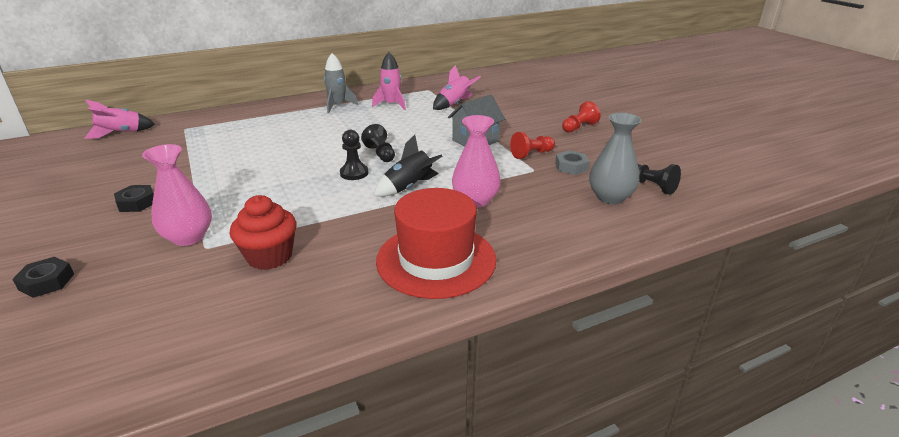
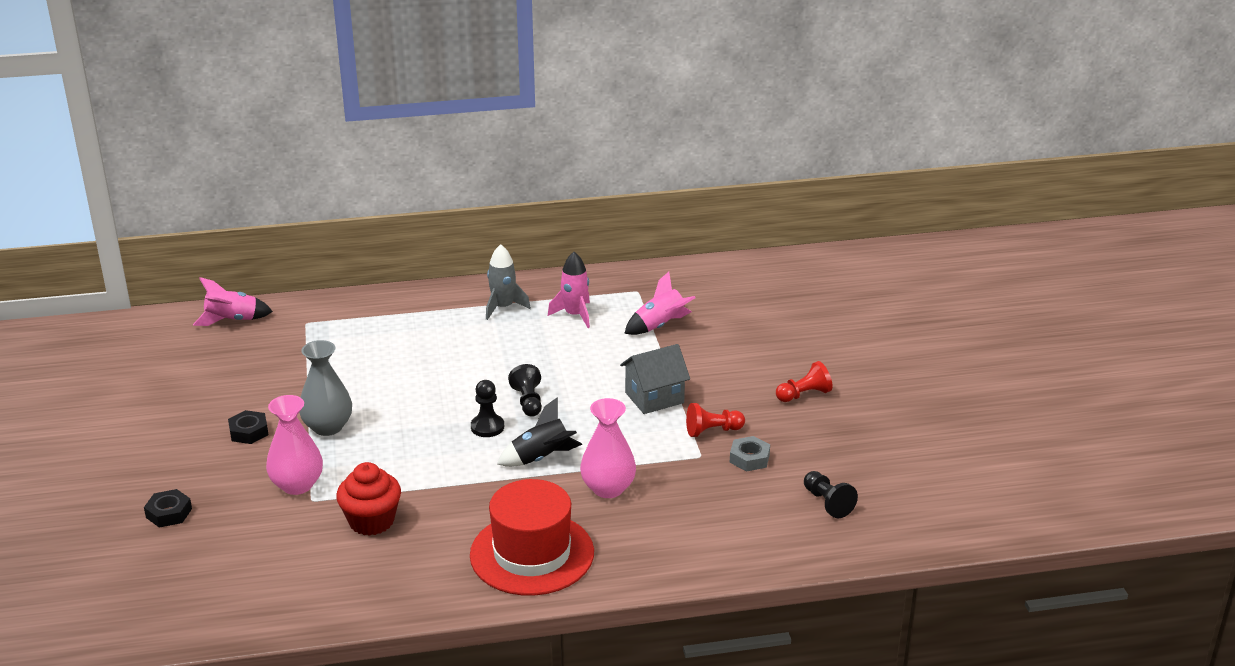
camera: 15 degrees right, 0 degrees up
(610, 197) = (765, 510): grey vase -> grey vase (328, 427)

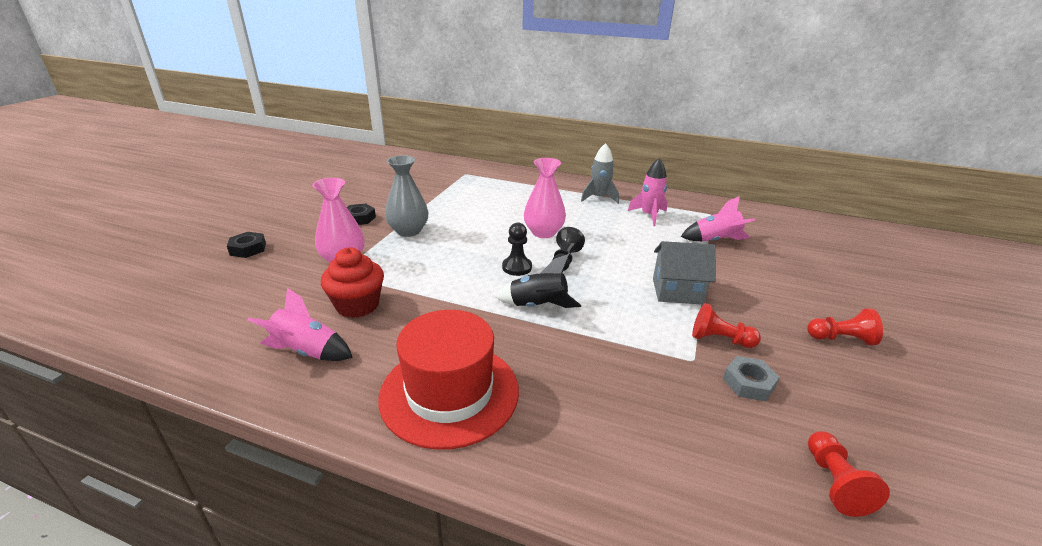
camera: 30 degrees right, 0 degrees up
(232, 320) = (426, 162): pink rocket -> pink rocket (307, 351)
(608, 488) = (576, 356): pink vase -> pink vase (543, 232)
(827, 503) = (834, 482): black pawn -> red pawn

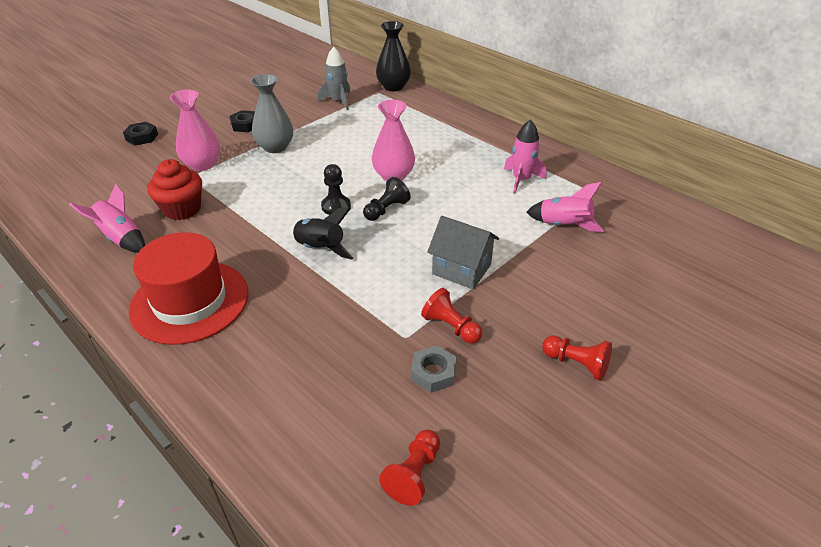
camera: 25 degrees right, 10 degrees up
(474, 168) = (393, 87): none -> black vase
(599, 198) = (488, 147): grey rocket -> grey rocket (338, 101)

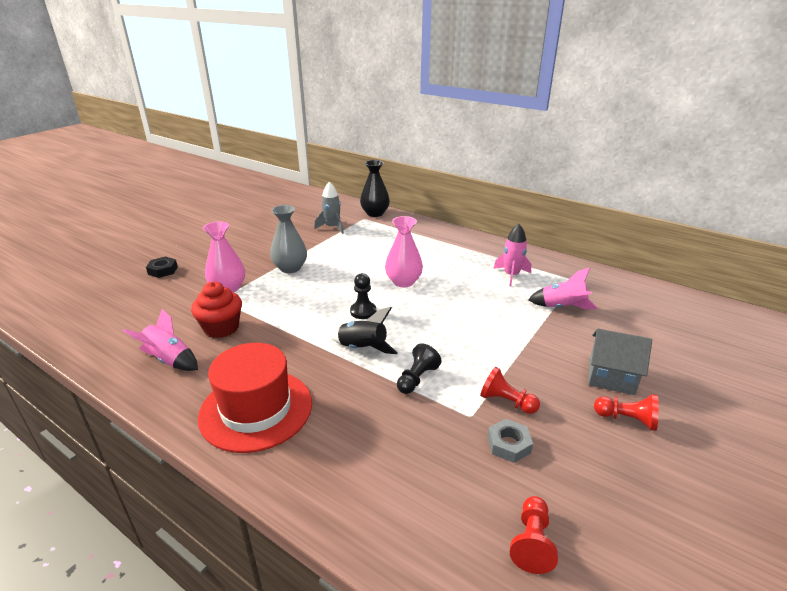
camera: 10 degrees left, 10 degrees down
(245, 125) = (256, 252): black nut -> none
(386, 210) = (408, 310): black pawn -> black pawn (417, 378)
(461, 269) = (494, 352): grey house -> grey house (611, 377)

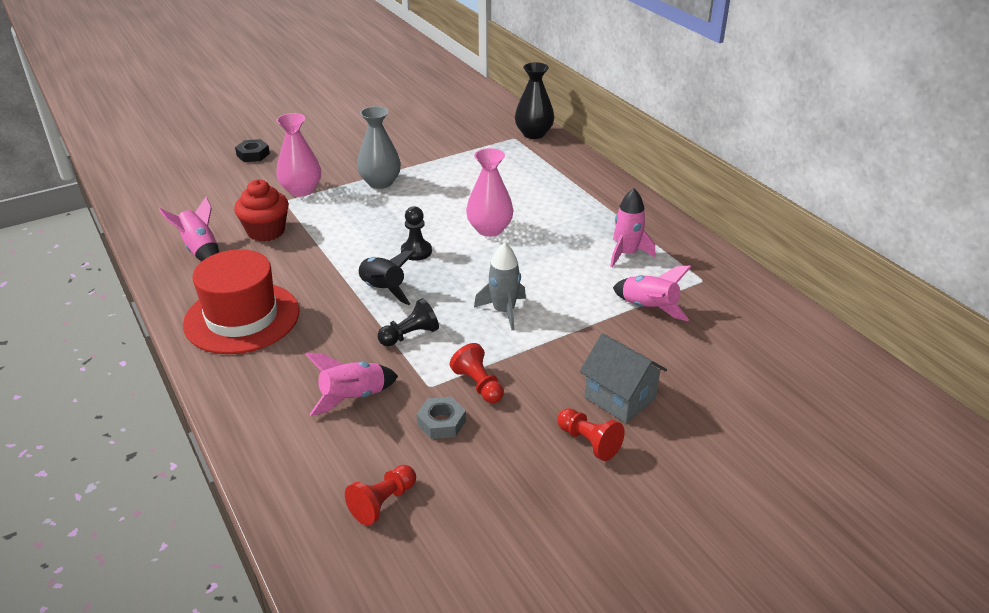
camera: 25 degrees right, 5 degrees up
(332, 227) = (466, 142): grey rocket -> grey rocket (504, 311)
(418, 449) = (353, 397): none -> pink rocket

